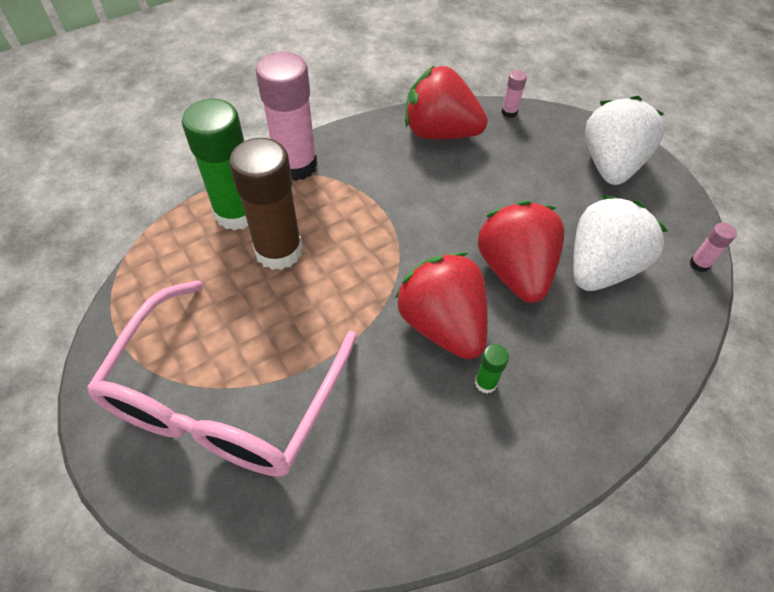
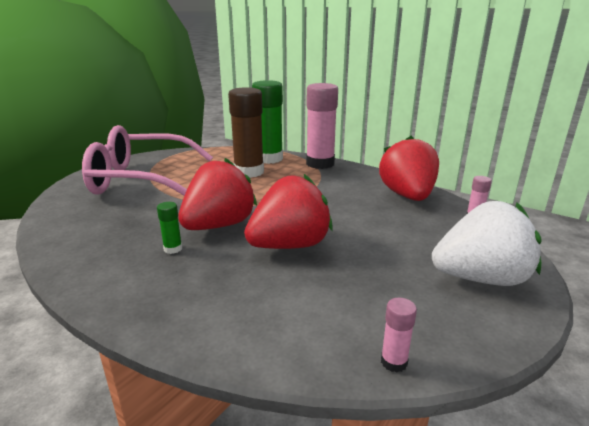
camera: 70 degrees right, 30 degrees down
(600, 267) = (328, 288): white strawberry -> none

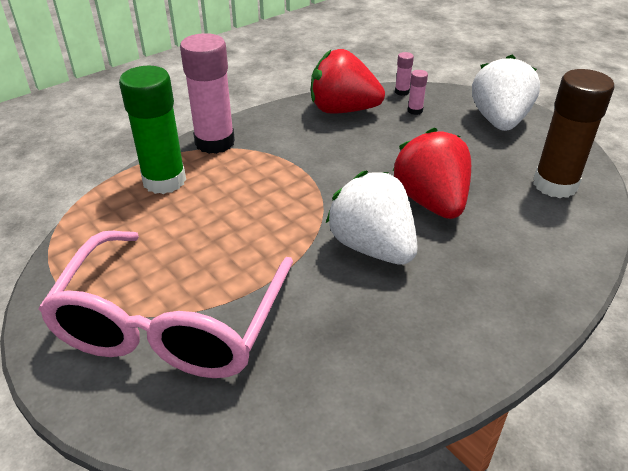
camera: 75 degrees left, 15 degrees up
(173, 249) = (422, 287): green glue stick -> none
(219, 225) = (372, 247): red strawberry -> white strawberry
(249, 172) = (208, 205): brown glue stick -> brown glue stick (555, 185)
(394, 362) = (595, 183): pink glue stick -> pink glue stick (415, 110)

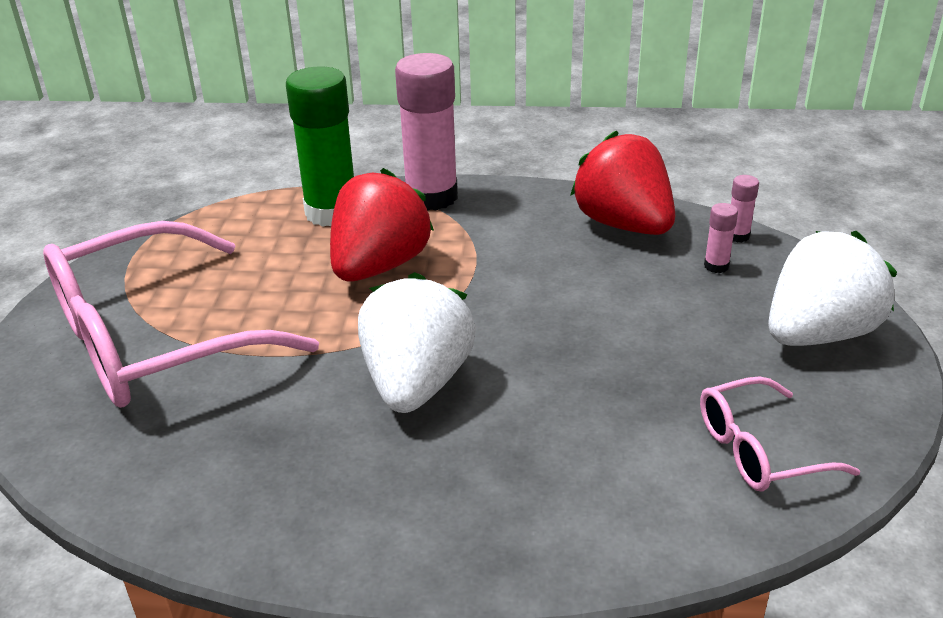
camera: 45 degrees right, 5 degrees down
(431, 202) = (557, 376): red strawberry -> red strawberry (379, 266)
(555, 185) = (758, 450): brown glue stick -> pink glasses

